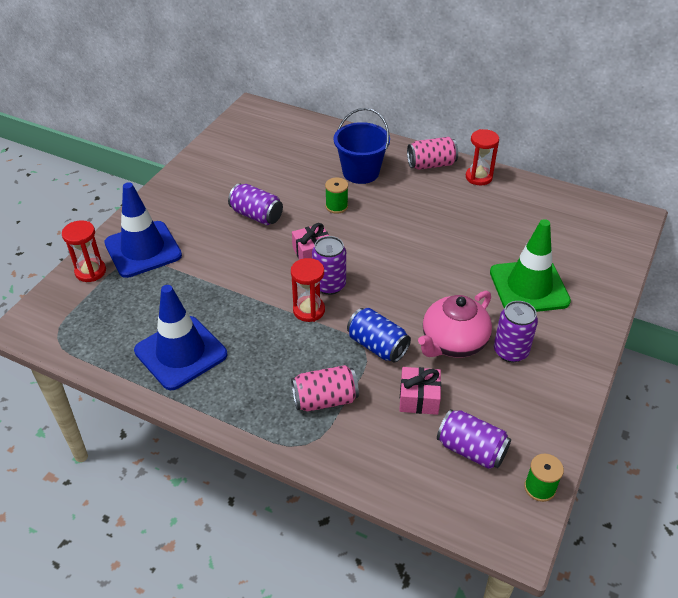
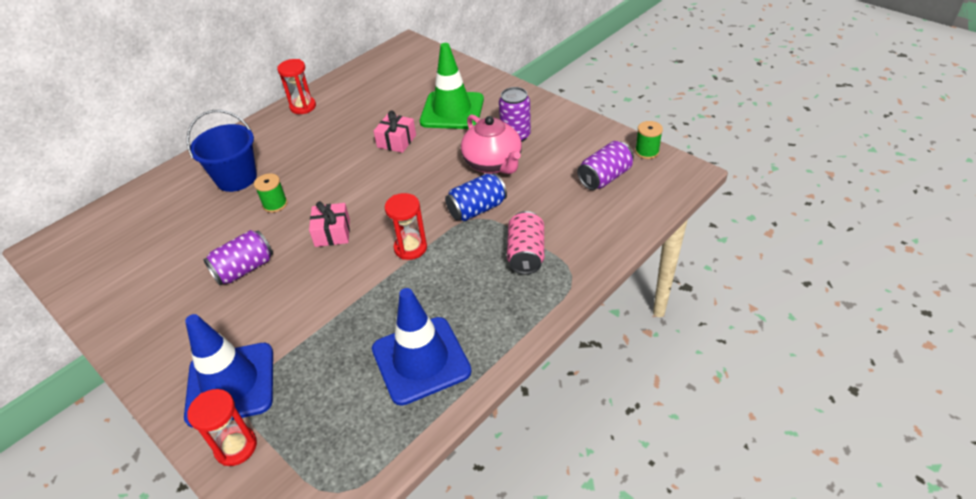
camera: 70 degrees left, 0 degrees up
(329, 285) = (384, 228): purple can -> none
(419, 398) = (545, 195): pink gift -> pink gift (396, 141)
(431, 164) = (263, 130): pink can -> none

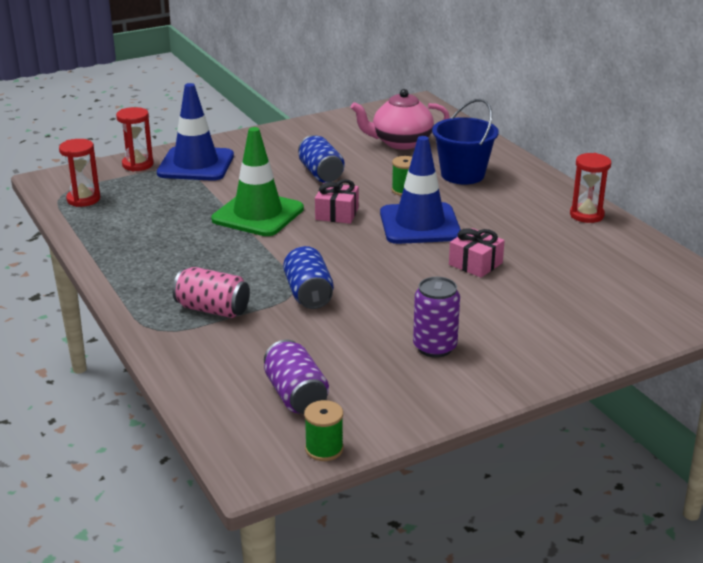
camera: 105 degrees right, 15 degrees down
(244, 269) = (321, 173): purple can -> blue can
(410, 248) = (280, 249): red hourglass -> red hourglass (83, 199)
(421, 360) = (138, 236): blue traffic cone -> blue traffic cone (420, 224)
(452, 111) = (524, 311): green traffic cone -> green traffic cone (258, 214)
(493, 164) = (384, 319): pink teapot -> pink teapot (400, 142)

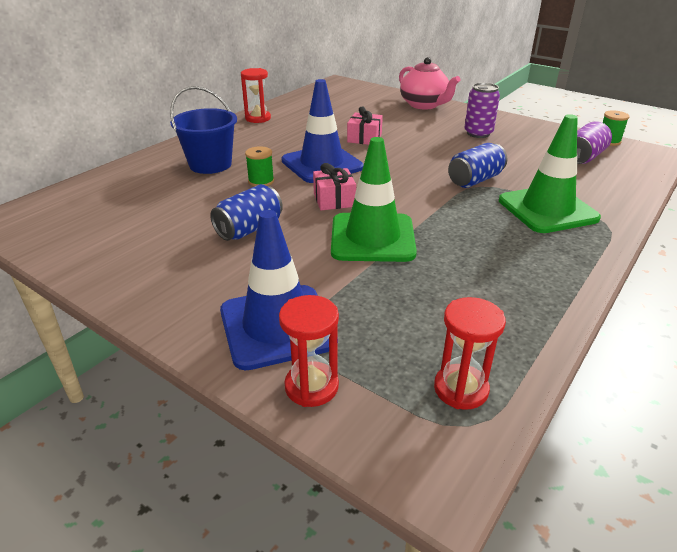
camera: 115 degrees left, 5 degrees up
(213, 309) = (547, 209): pink can -> green traffic cone
(400, 142) = (141, 205): pink teapot -> pink teapot (424, 105)

